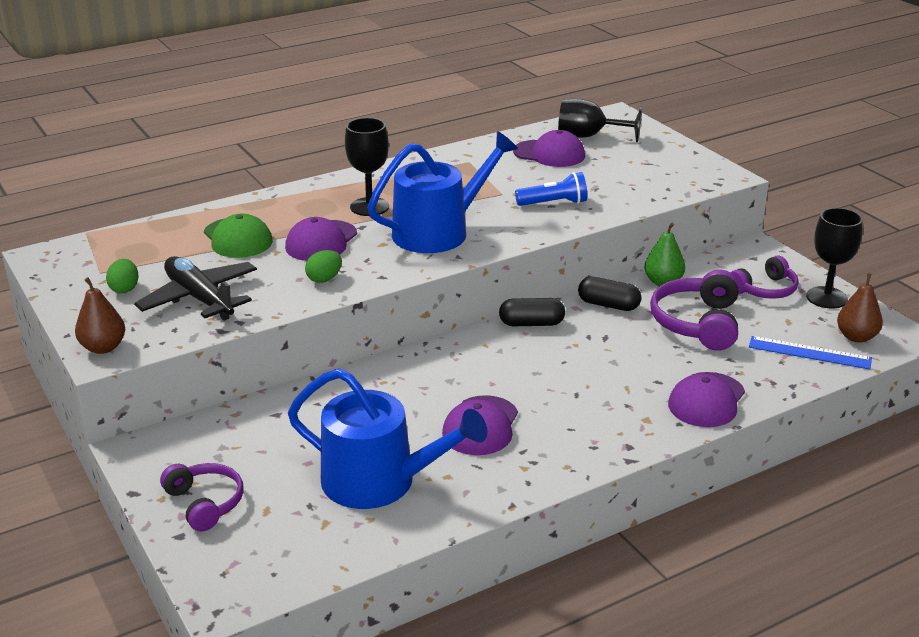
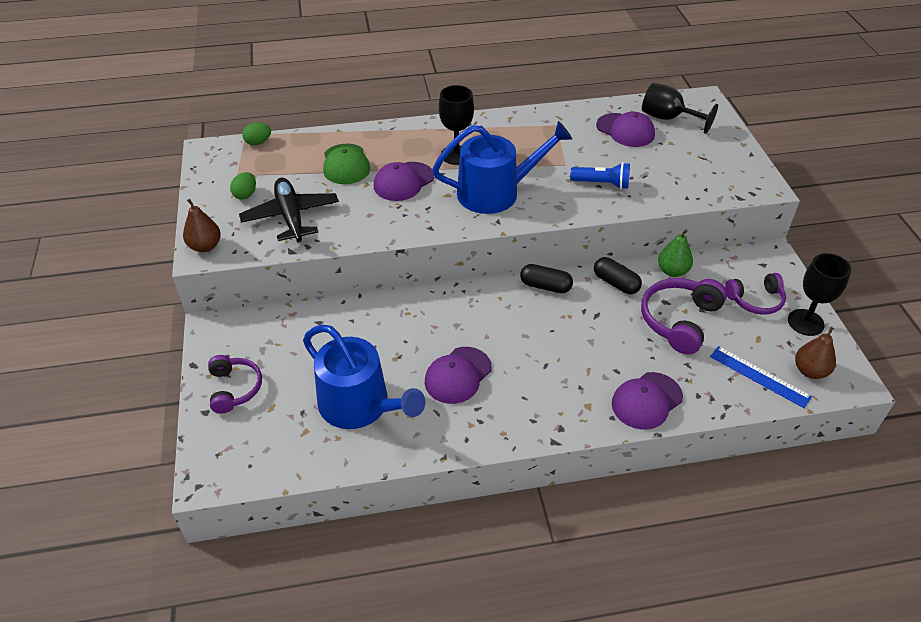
camera: 20 degrees right, 15 degrees up
(324, 279) = (387, 220): green egg -> green egg (258, 142)

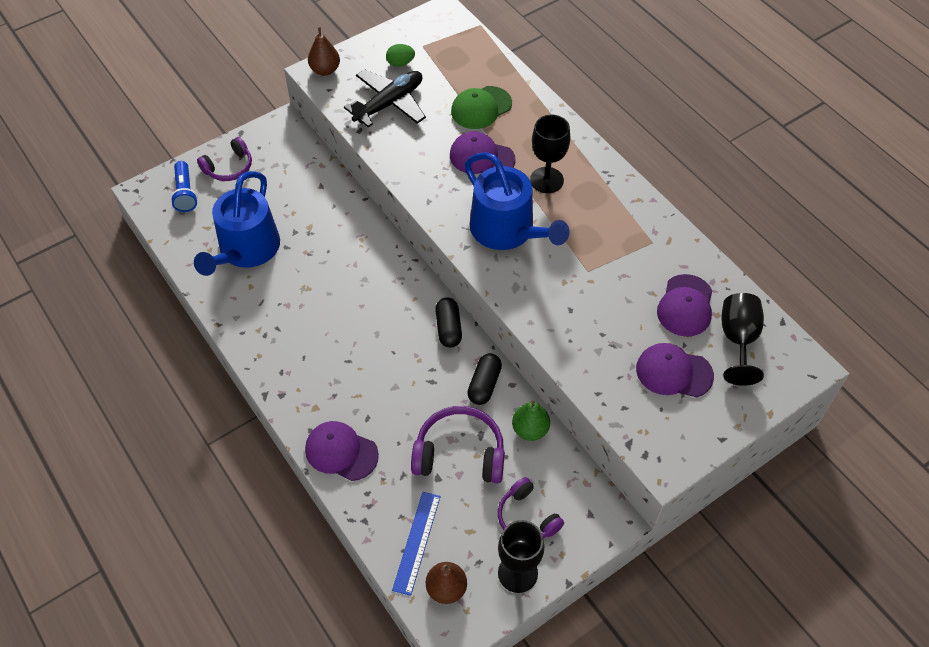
camera: 65 degrees right, 10 degrees up
(258, 142) = (474, 38): green egg -> none
(458, 375) = (307, 301): purple cap -> purple cap (673, 372)
(602, 184) = (574, 311): blue flashlight -> blue flashlight (185, 193)

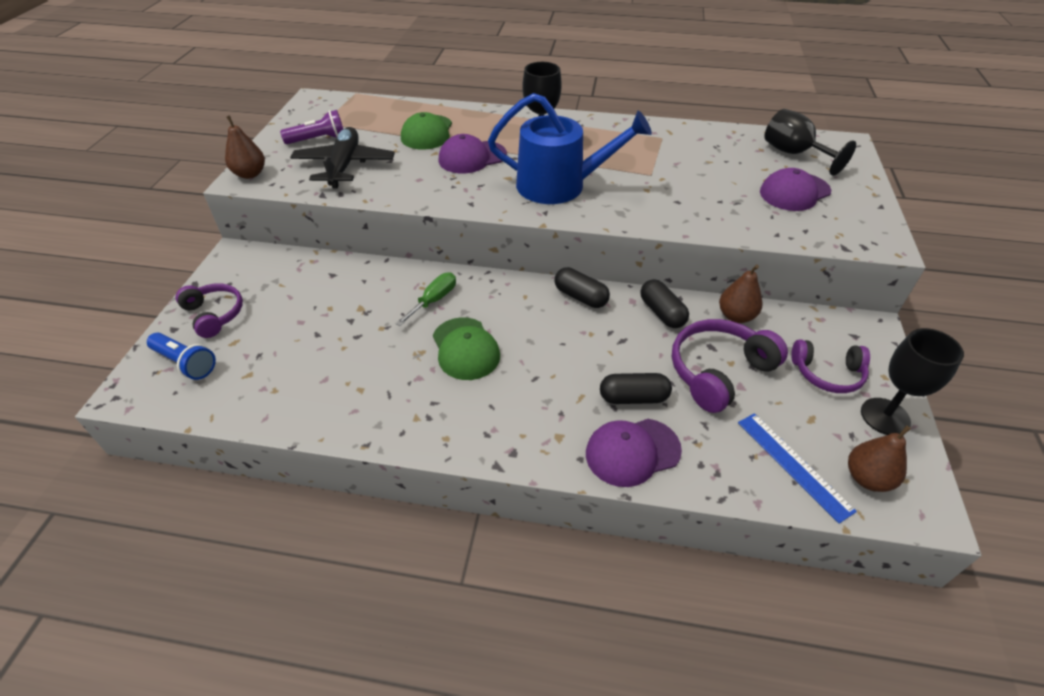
camera: 45 degrees left, 10 degrees down
(229, 167) = (214, 315): purple headphones -> purple headphones turned 45 degrees counterclockwise
(246, 250) = (317, 364): blue watering can -> none
(334, 307) = (465, 349): none -> green cap
(356, 256) = (434, 300): none -> green screwdriver
(386, 423) = (633, 397): none -> black capsule
(400, 63) = (318, 139): green egg -> purple flashlight
(530, 429) = (736, 316): green pear -> brown pear
(685, 306) = (737, 156): purple cap -> none

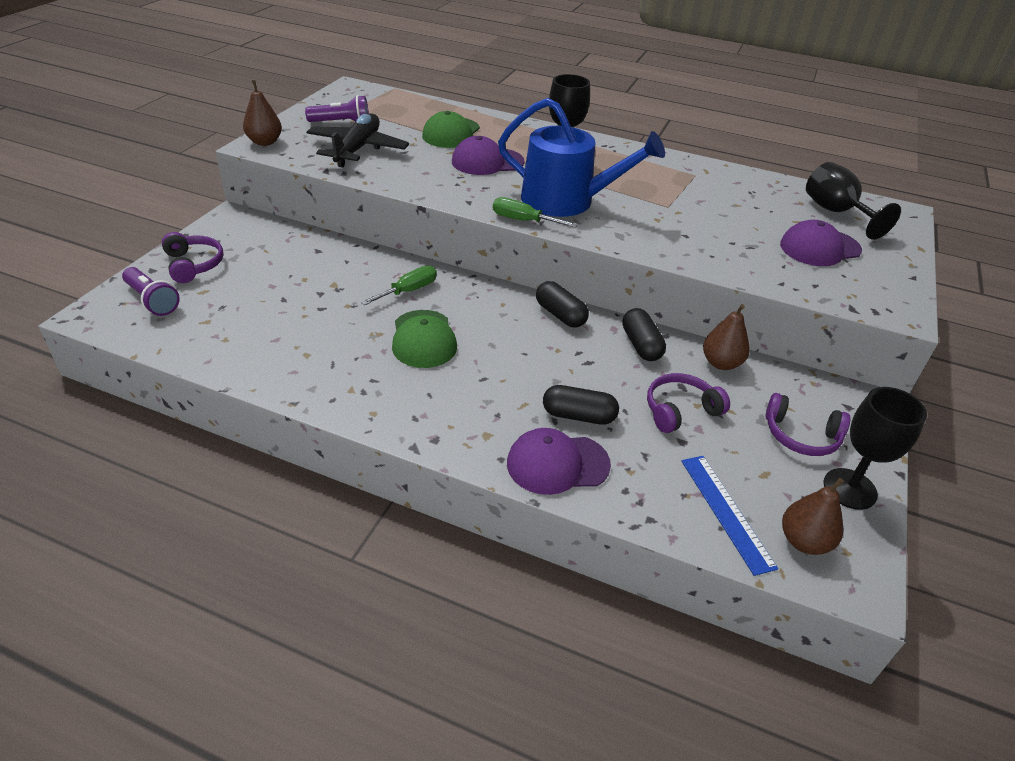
camera: 10 degrees right, 5 degrees down
(185, 363) = (152, 300): blue flashlight -> purple flashlight
(528, 214) = (523, 220): none -> green screwdriver
(719, 372) = (680, 410): purple headphones -> purple headphones, size x0.66

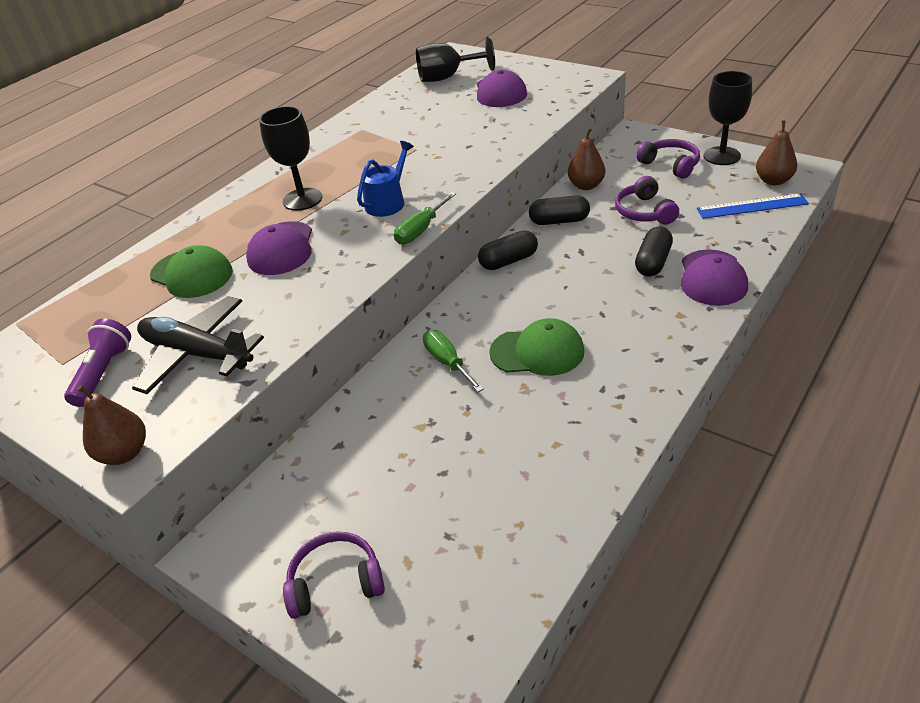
camera: 70 degrees left, 0 degrees up
(152, 300) = (419, 622): purple flashlight -> none
(566, 201) = (388, 202): blue watering can -> blue watering can, size x0.53
(801, 435) = (670, 165): purple headphones -> purple headphones turned 75 degrees counterclockwise

